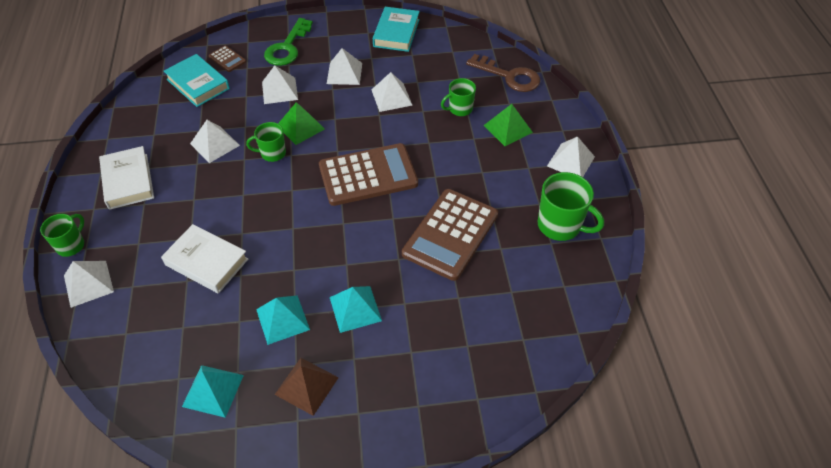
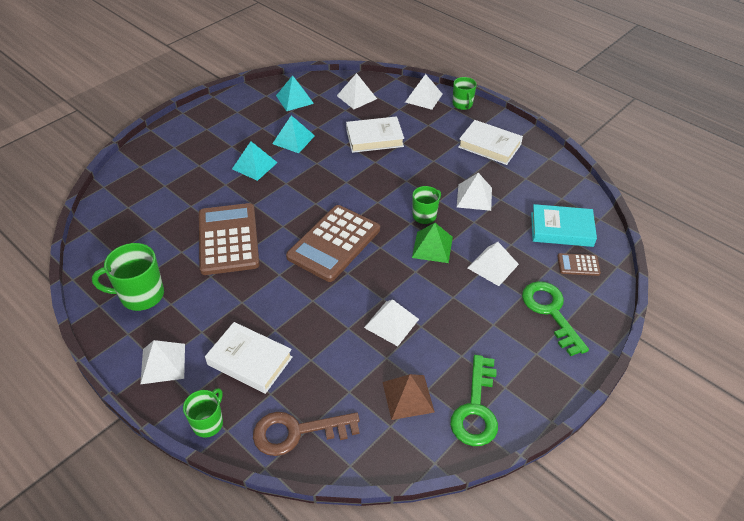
camera: 140 degrees right, 5 degrees down
(306, 386) = (246, 124): brown pyramid -> brown pyramid (408, 396)
(344, 73) = (463, 320): white pyramid -> white pyramid (356, 97)
(396, 33) = (476, 408): turquoise book -> green key
(460, 109) = (315, 352): green mug -> green mug (208, 423)
(507, 128) = (250, 361): green pyramid -> white book

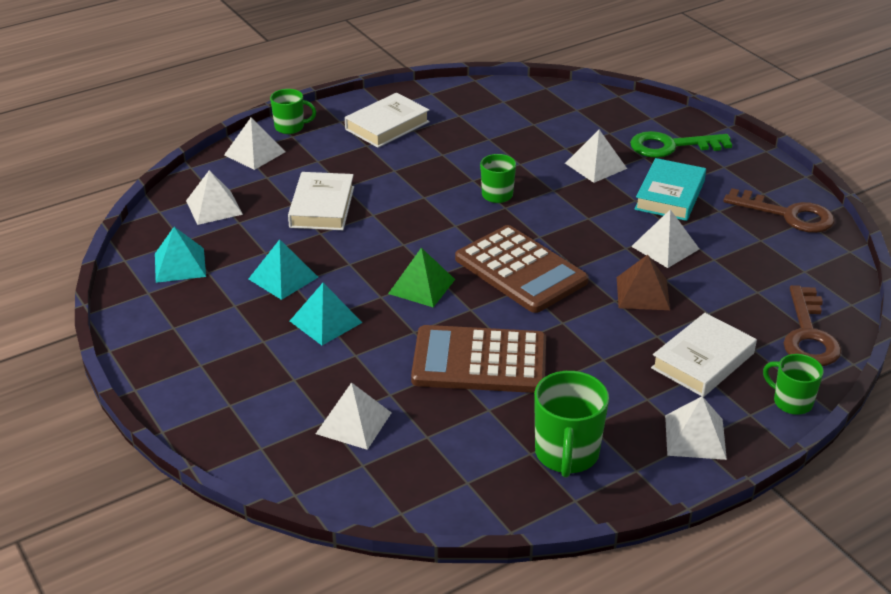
camera: 75 degrees left, 10 degrees down
(408, 396) = (769, 253): brown pyramid -> brown pyramid (642, 293)
(432, 247) = (552, 199): green pyramid -> green pyramid (421, 286)
(474, 197) = (477, 155): white pyramid -> white pyramid (354, 423)
(476, 408) = (787, 215): green key -> brown key
(561, 229) = (554, 113): turquoise book -> turquoise book (670, 195)
(578, 265) = (610, 116): brown calculator -> none

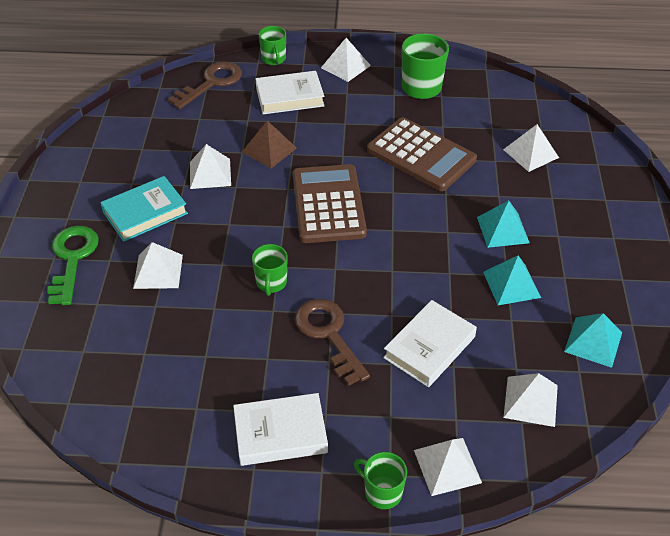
camera: 145 degrees left, 10 degrees up
(421, 286) = (411, 225): green pyramid -> none
(672, 146) = (72, 259): green key -> green key turned 120 degrees counterclockwise
(787, 215) = (94, 157): brown key -> brown key (329, 335)

